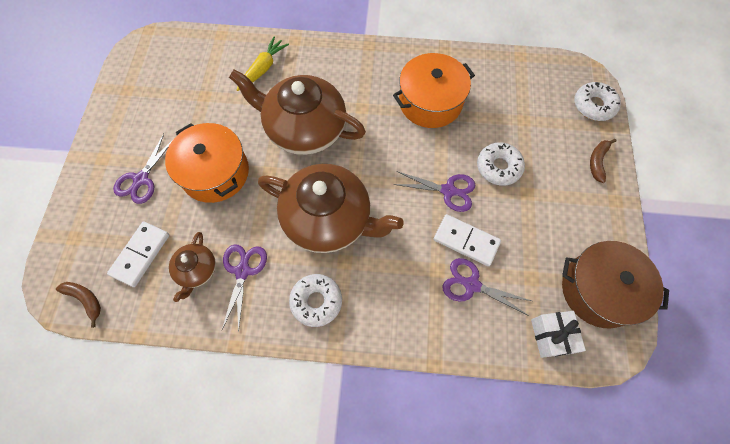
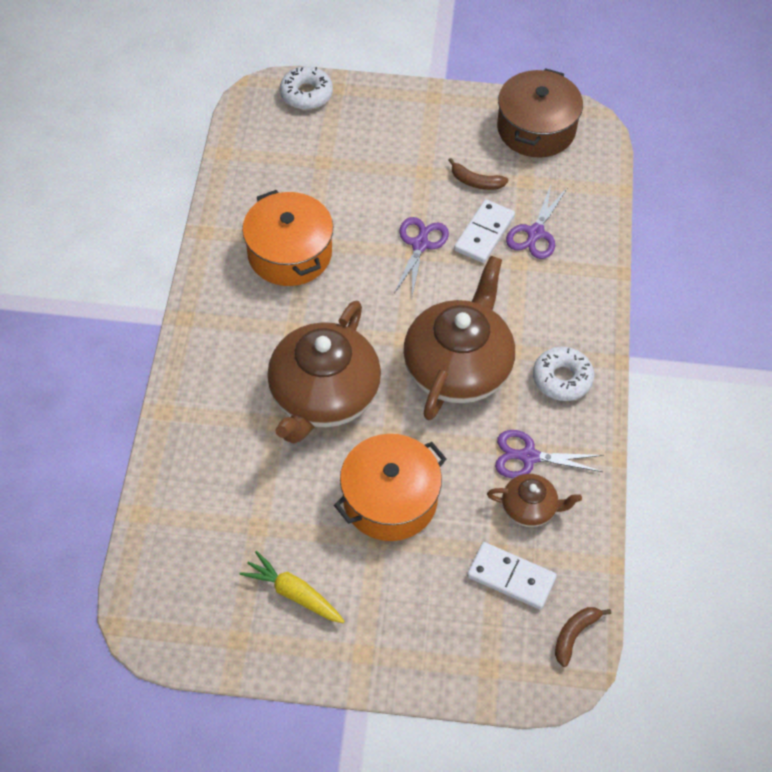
camera: 90 degrees left, 10 degrees down
(141, 179) = (399, 593): purple scissors -> none
(263, 68) = (214, 450): yellow carrot -> yellow carrot (294, 593)
(498, 167) = (389, 194): white donut -> none
(551, 336) = (586, 173): white gift -> none
(597, 161) = (384, 104): brown banana -> brown banana (476, 182)

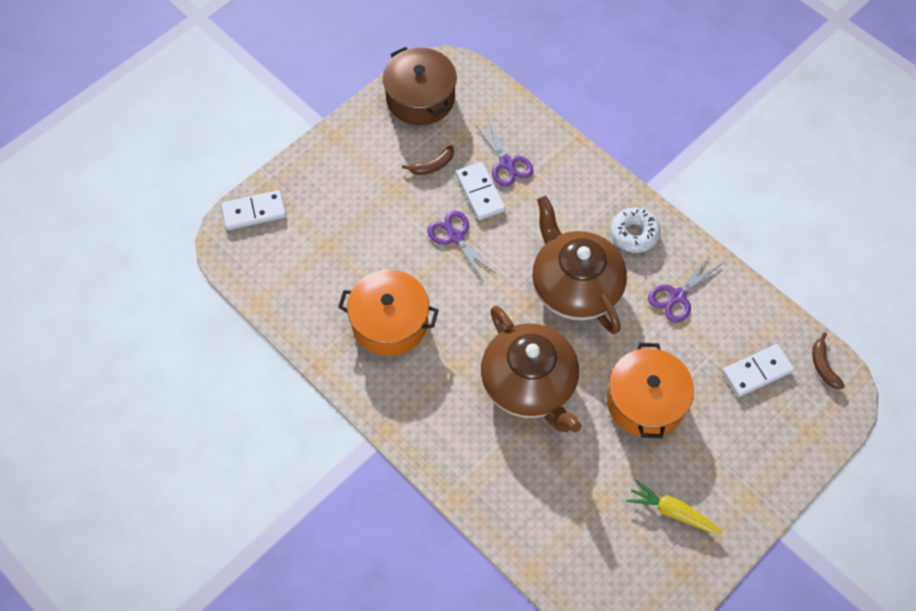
camera: 50 degrees left, 5 degrees up
(294, 593) = (672, 512): yellow carrot -> yellow carrot turned 45 degrees clockwise
(306, 94) = (254, 212): white donut -> white domino
(530, 508) = (715, 324): brown teapot -> none

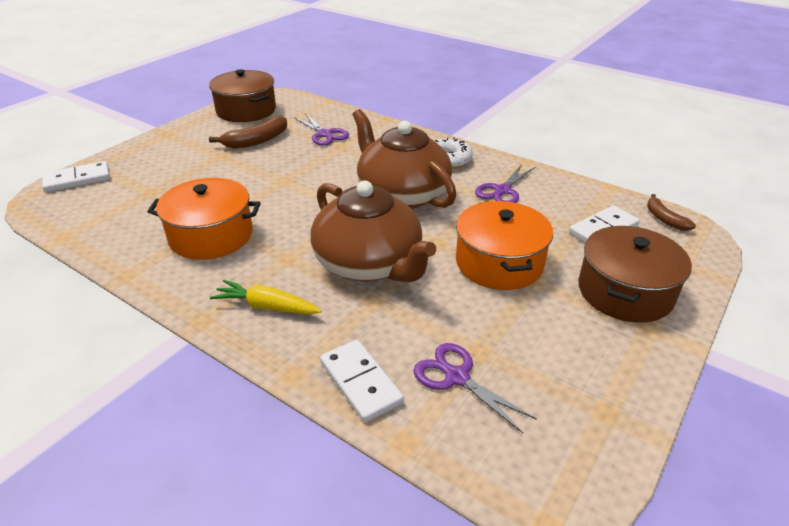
camera: 10 degrees left, 25 degrees down
(432, 166) = (257, 141): brown banana -> brown banana, size x1.61
(455, 237) = (280, 176): purple scissors -> purple scissors (457, 377)
(480, 193) = (302, 150): white domino -> white domino (360, 382)
(672, 512) = (568, 352): yellow carrot -> yellow carrot (267, 307)
(744, 455) = (625, 292): none -> brown pot

